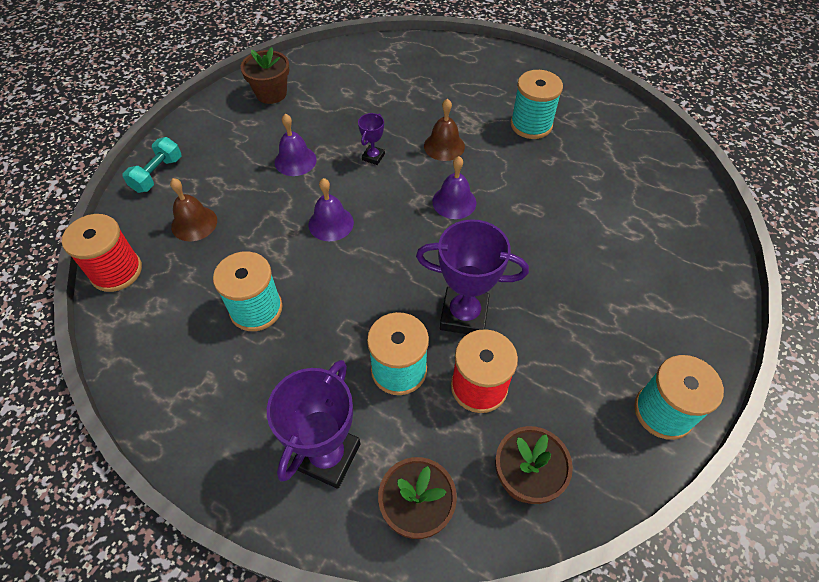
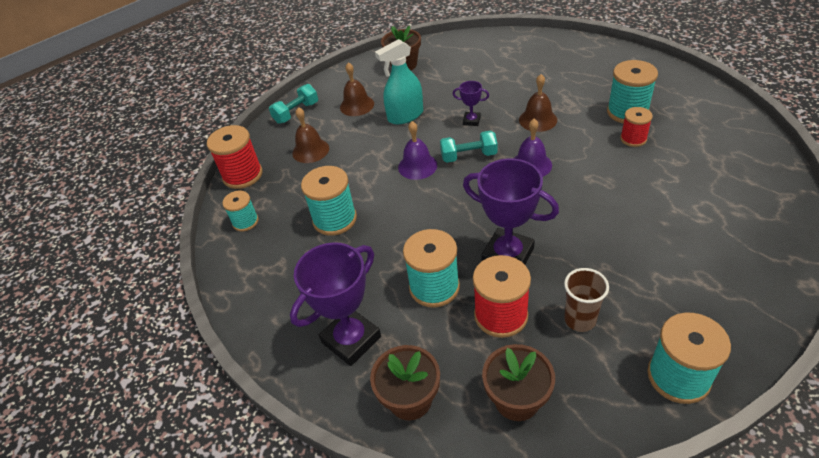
camera: 25 degrees right, 10 degrees down
(143, 334) = (245, 222): none -> turquoise spool
(231, 154) = (357, 105): none -> brown bell
(295, 160) = (405, 116): purple bell -> turquoise spray bottle
(373, 157) = (471, 121): purple trophy -> purple trophy turned 60 degrees clockwise
(384, 201) = (468, 156): none -> turquoise dumbbell
(546, 155) = (633, 139): none -> red spool
(557, 373) = (580, 320): none -> brown cup

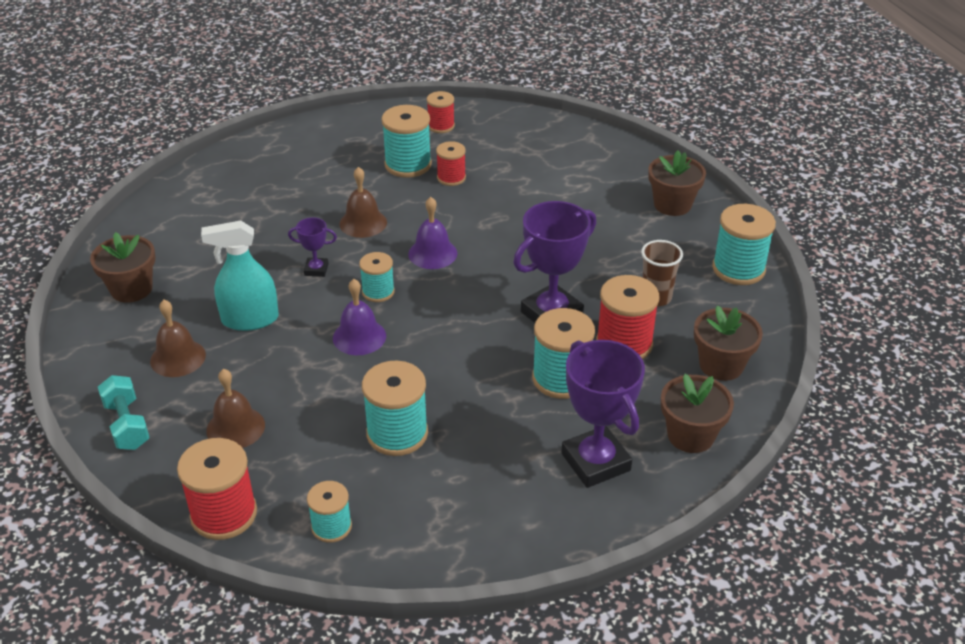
camera: 75 degrees left, 5 degrees down
(405, 116) = (250, 319): turquoise spray bottle -> turquoise spray bottle turned 90 degrees clockwise
(468, 156) = (378, 292): turquoise dumbbell -> turquoise spool
(471, 121) = (316, 269): purple trophy -> purple trophy turned 60 degrees clockwise
(697, 108) = (441, 126): none -> red spool
(738, 290) = (672, 204): none -> brown flower pot

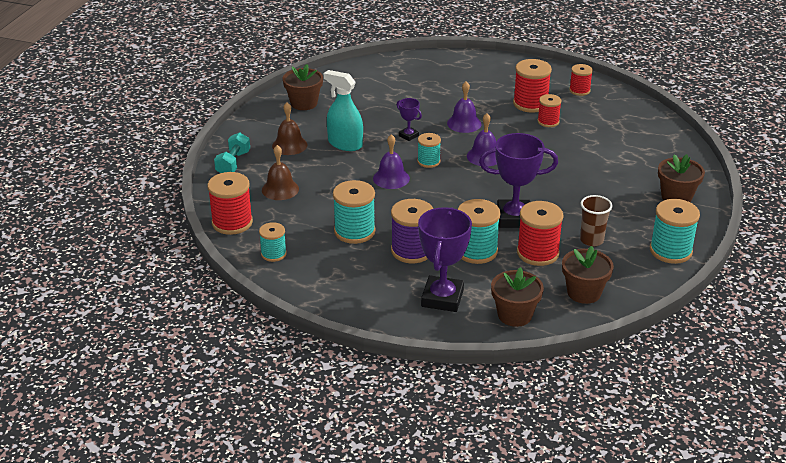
camera: 40 degrees right, 5 degrees down
(363, 223) = (464, 123): brown bell -> purple bell
(408, 164) = (530, 104): turquoise spool -> red spool
(492, 420) = (412, 251): none -> purple spool

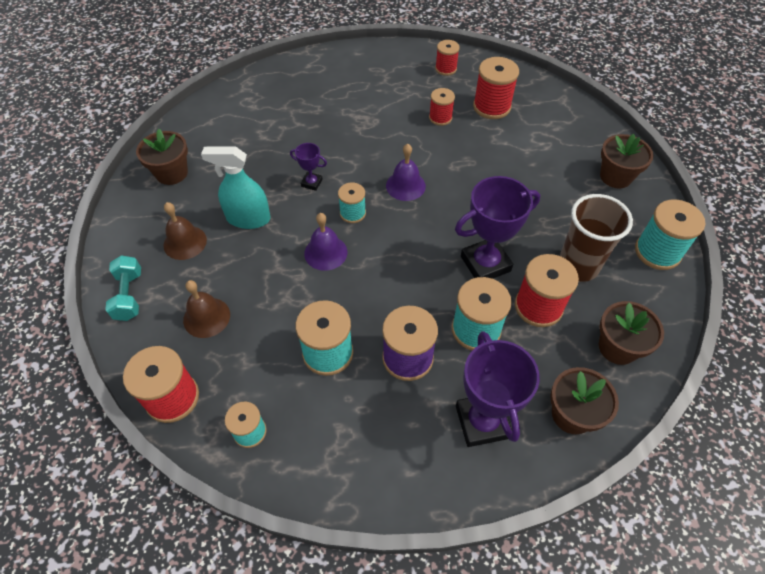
camera: 25 degrees left, 20 degrees up
(464, 123) = (360, 147): purple bell -> none
(530, 104) = (410, 99): red spool -> red spool (491, 107)
(591, 240) = (578, 266): brown cup -> brown cup, size x1.57

